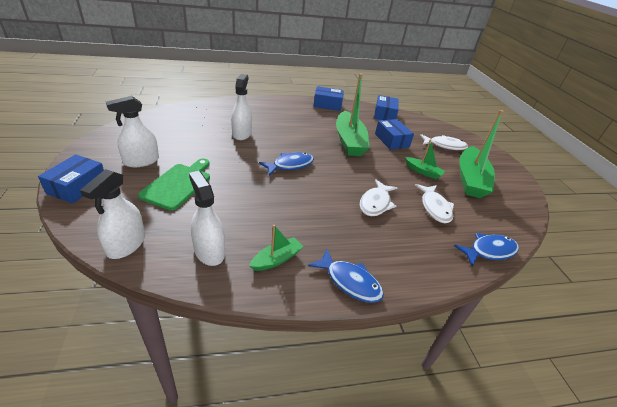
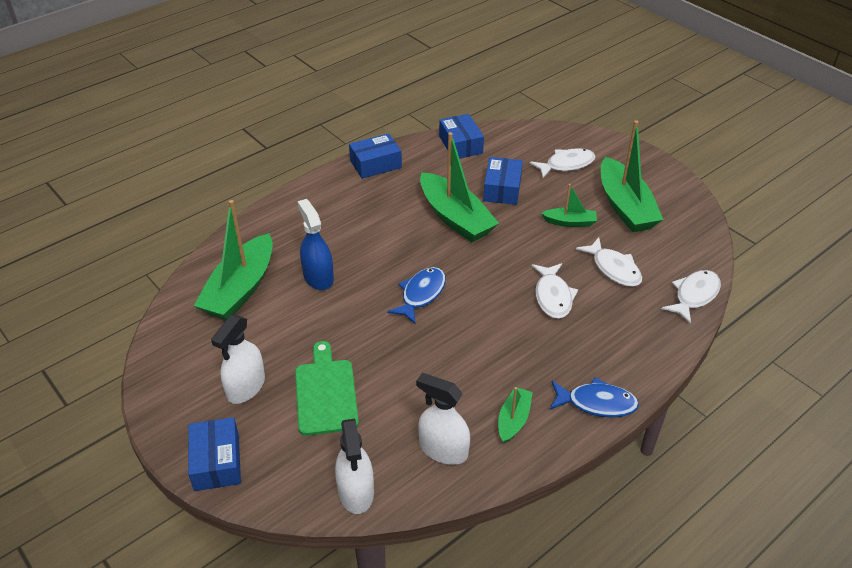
camera: 25 degrees left, 5 degrees up
(196, 122) = (240, 289): none -> green boat
(242, 134) = (318, 277): white spray bottle -> blue spray bottle
(391, 140) = (502, 189): blue box -> blue box turned 60 degrees clockwise
(489, 251) = (694, 295): blue fish -> white fish

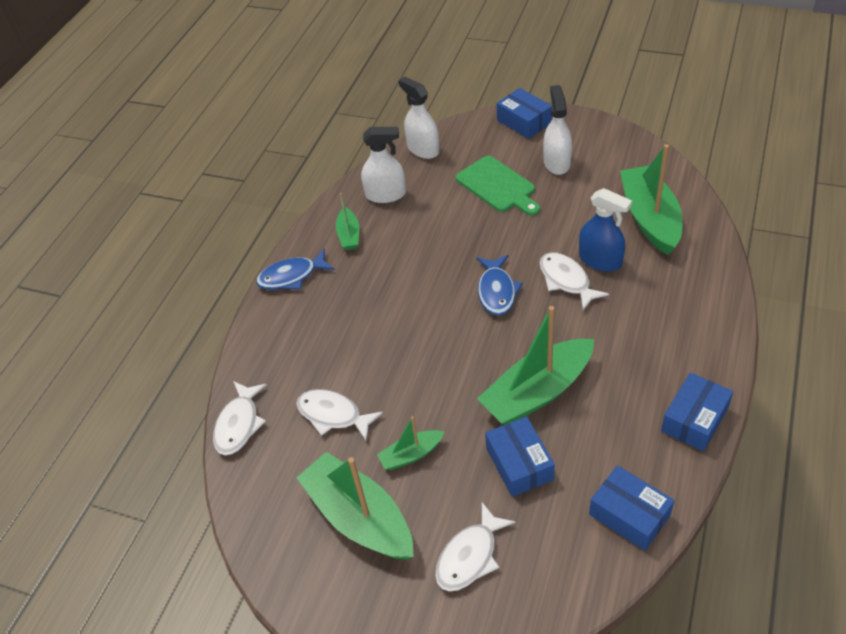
camera: 155 degrees right, 5 degrees up
(455, 218) = (538, 392): green boat -> green boat turned 60 degrees counterclockwise
(553, 297) = (377, 351): white fish -> white fish (566, 280)

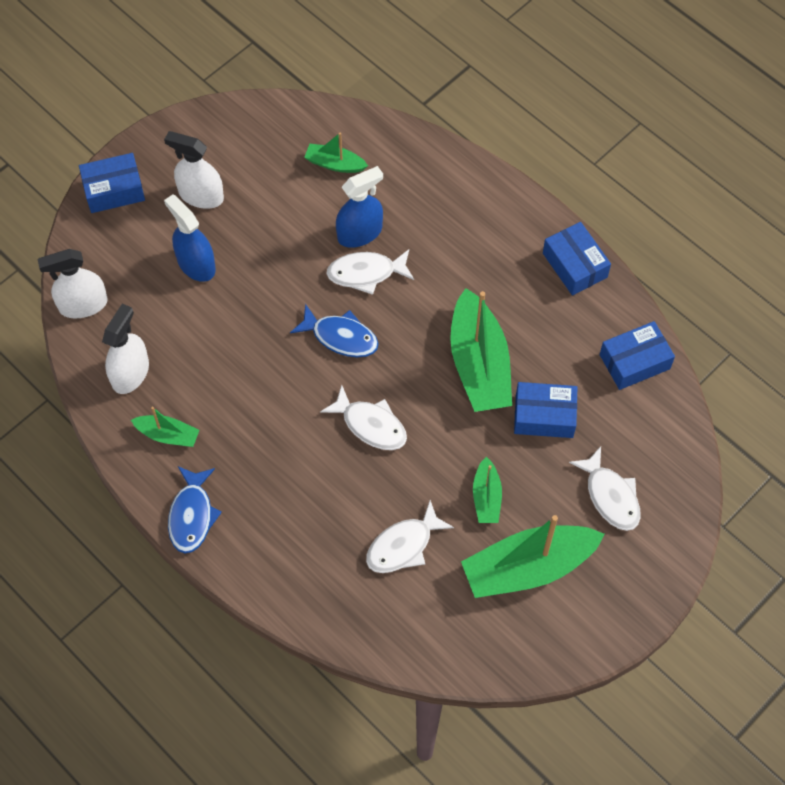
camera: 70 degrees left, 15 degrees up
(239, 424) = (363, 636): white fish -> white fish (371, 425)
(498, 186) = (196, 264): green cutting board -> blue spray bottle
(650, 218) = (335, 164): green boat -> green boat, size x0.50

